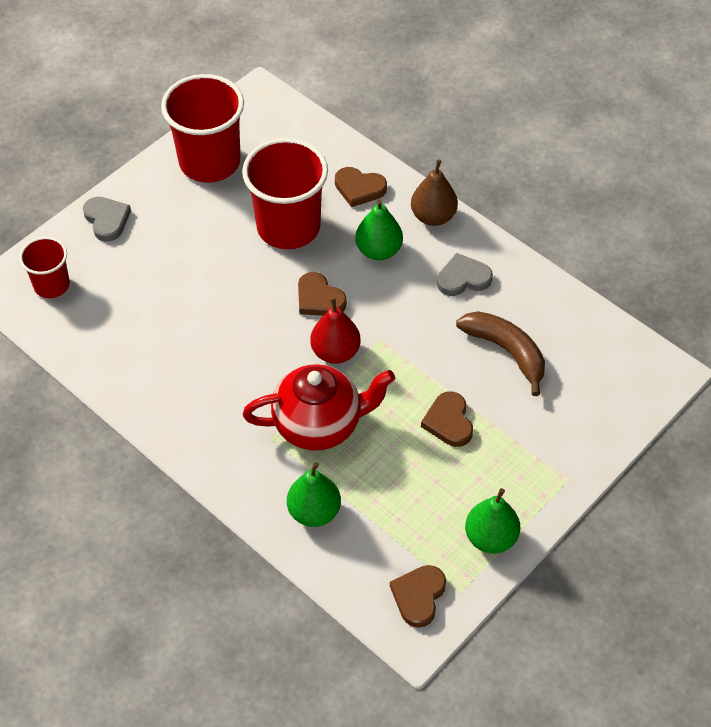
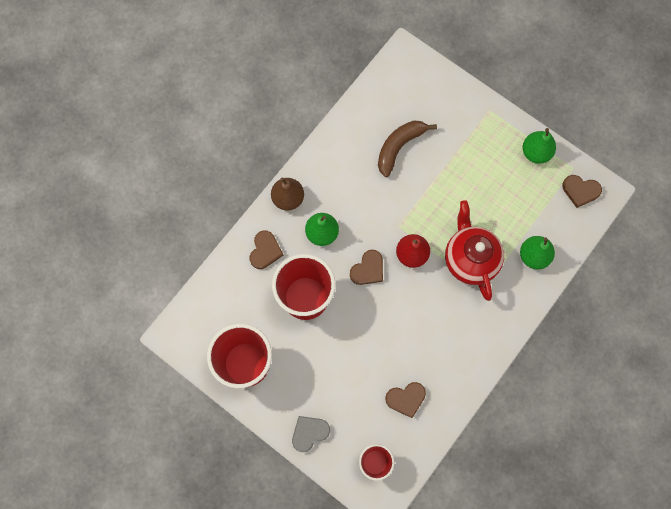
camera: 95 degrees left, 20 degrees up
(448, 422) = (457, 180): brown heart -> brown heart (406, 399)
(463, 278) = (341, 176): grey heart -> none

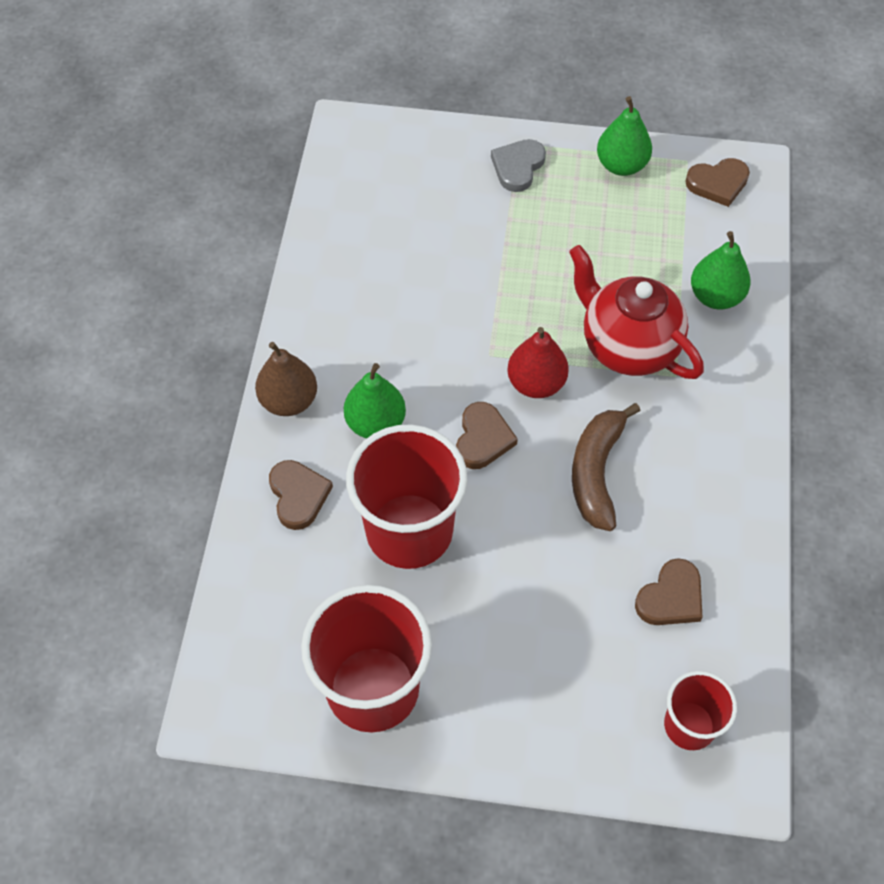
camera: 30 degrees left, 15 degrees down
(309, 433) = (551, 740): grey heart -> grey heart (518, 167)
(399, 147) = (418, 249): brown banana -> brown banana (596, 472)

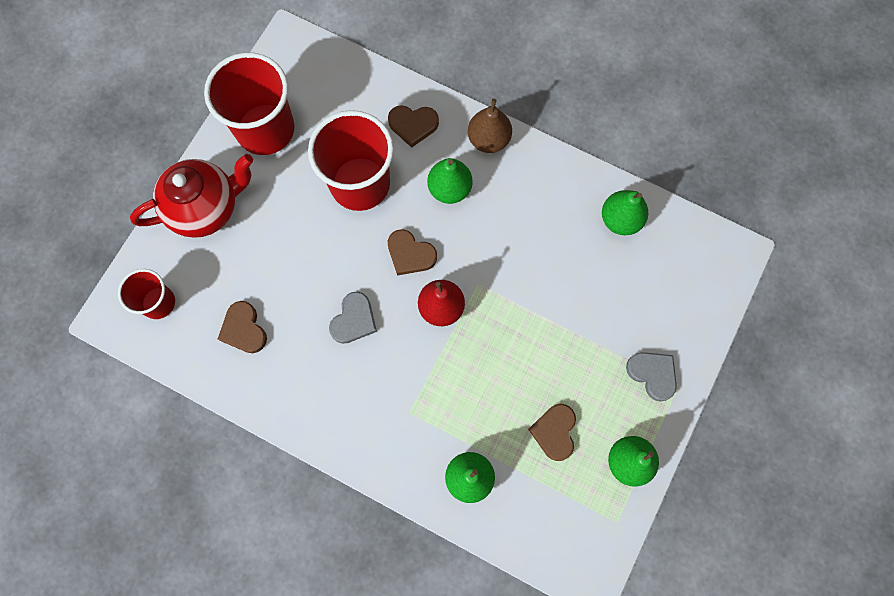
camera: 110 degrees right, 15 degrees up
(347, 238) = (620, 219): none -> green pear
(596, 472) = (354, 320): brown banana -> grey heart
(627, 346) = (448, 387): red teapot -> red teapot (206, 208)
(718, 183) = (583, 537): brown heart -> brown heart (554, 432)

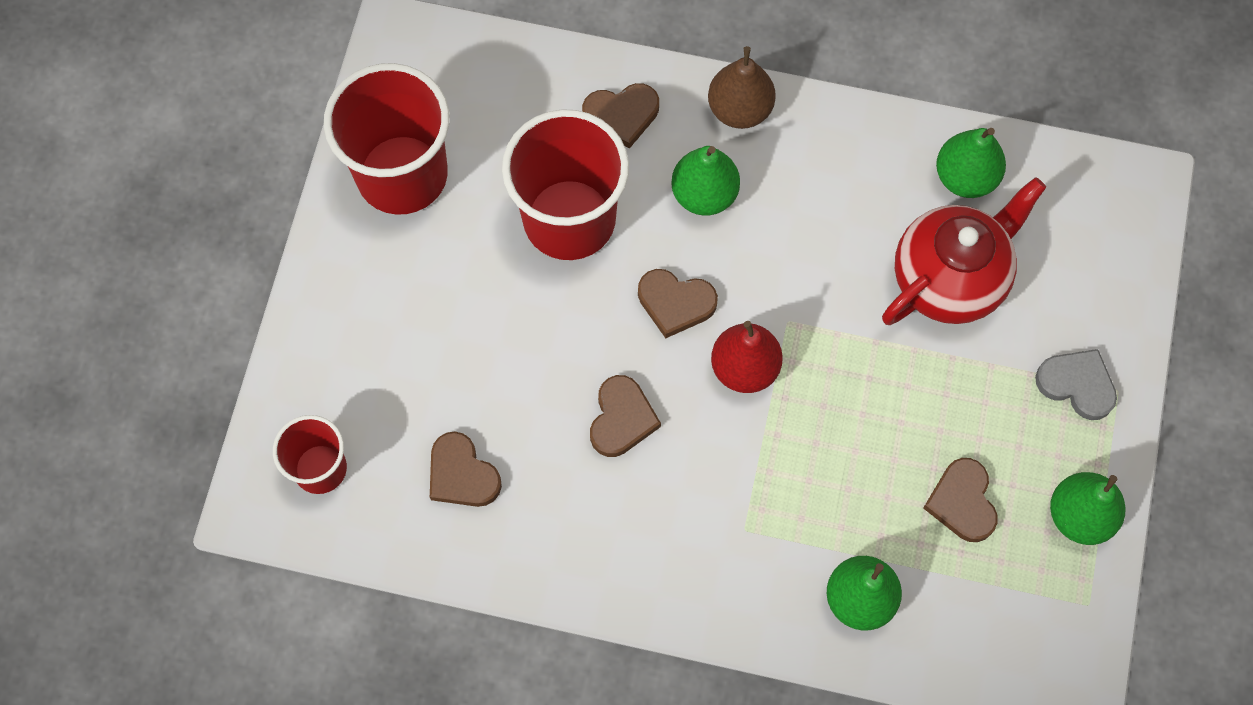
camera: 15 degrees left, 5 degrees down
(206, 208) = (348, 312): red teapot -> red teapot (949, 279)
(354, 320) = (621, 419): grey heart -> brown heart

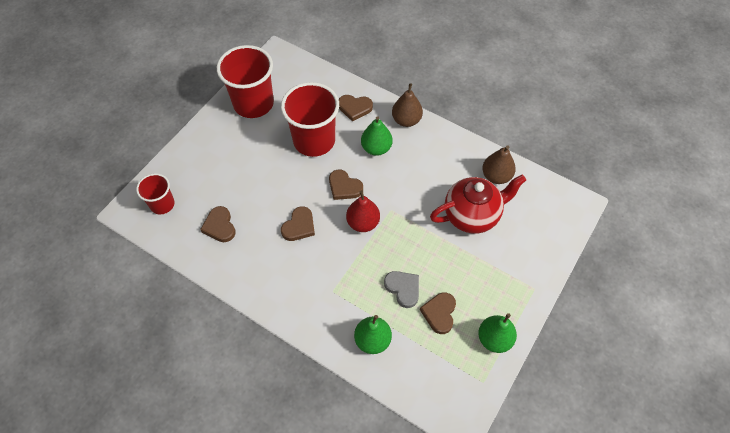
camera: 20 degrees right, 10 degrees down
(965, 177) = (496, 176): green pear -> brown pear
(1077, 384) = (515, 279): grey heart -> grey heart (403, 288)

